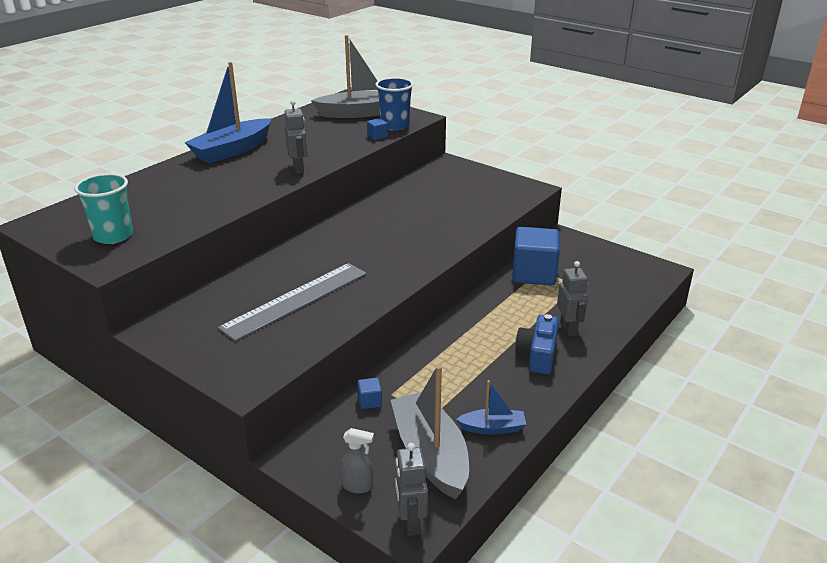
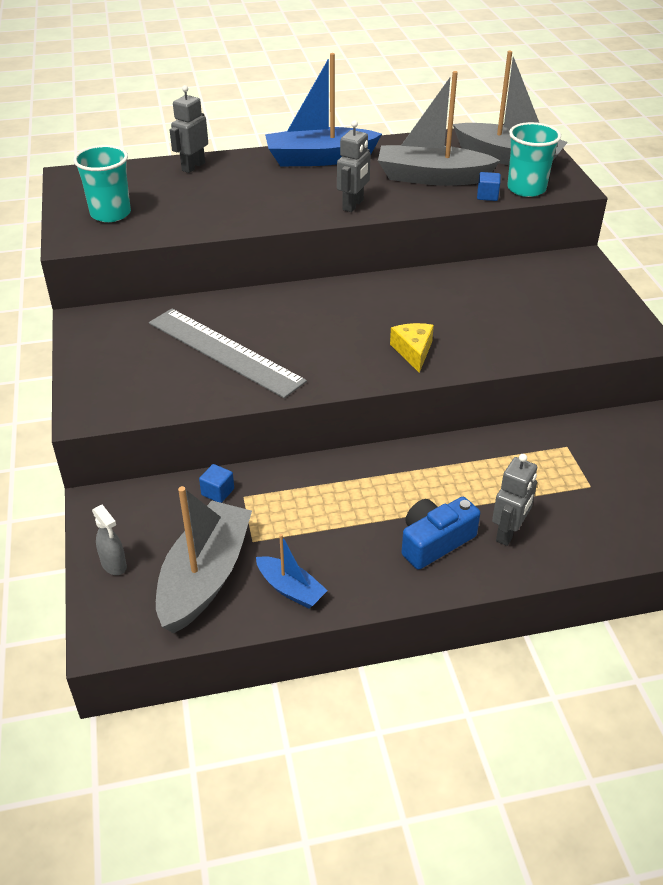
camera: 40 degrees right, 10 degrees up
(296, 300) = (225, 351): grey ruler -> grey ruler turned 45 degrees clockwise
(327, 137) = (432, 177): none -> grey boat
(395, 126) = (526, 189): blue cup -> turquoise cup
(410, 521) = (115, 626): grey robot -> grey robot (193, 167)
(420, 247) = (413, 351): none -> yellow cheese
(534, 274) = (554, 446): blue cube -> none

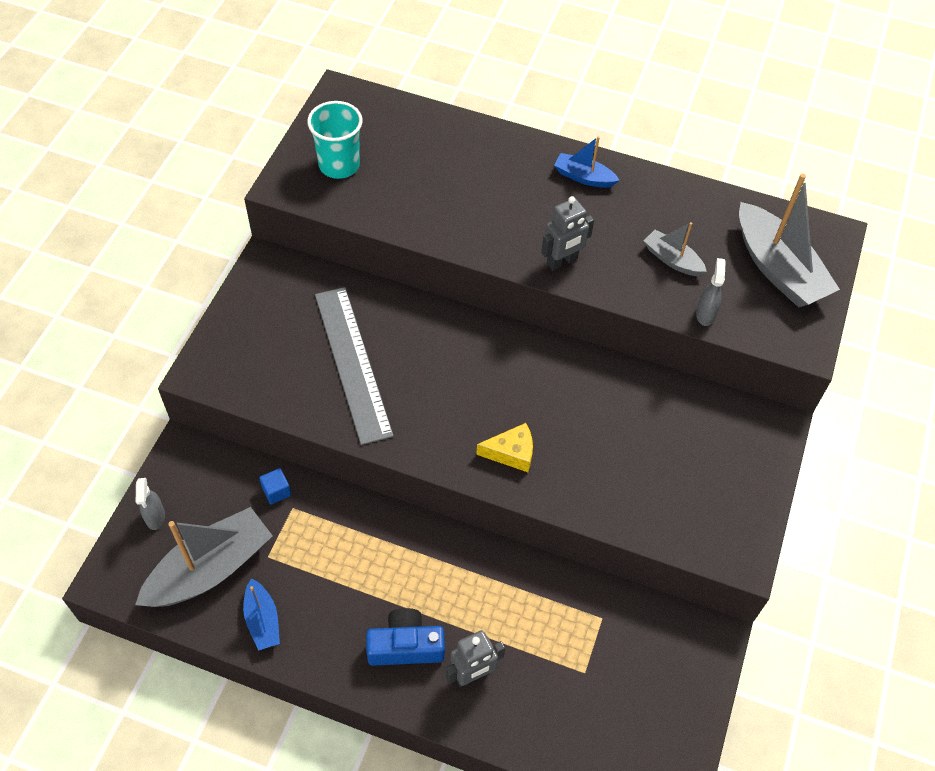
camera: 30 degrees right, 15 degrees up
(193, 167) = (456, 132): grey robot -> none
(319, 159) = (583, 177): blue boat -> blue boat, size x0.51
(413, 351) = (511, 453): yellow cheese -> yellow cheese turned 60 degrees clockwise
(432, 177) = (672, 260): grey boat -> grey boat, size x0.51
(487, 196) = (705, 314): blue cube -> grey spray bottle
(526, 189) = (755, 324): turquoise cup -> none

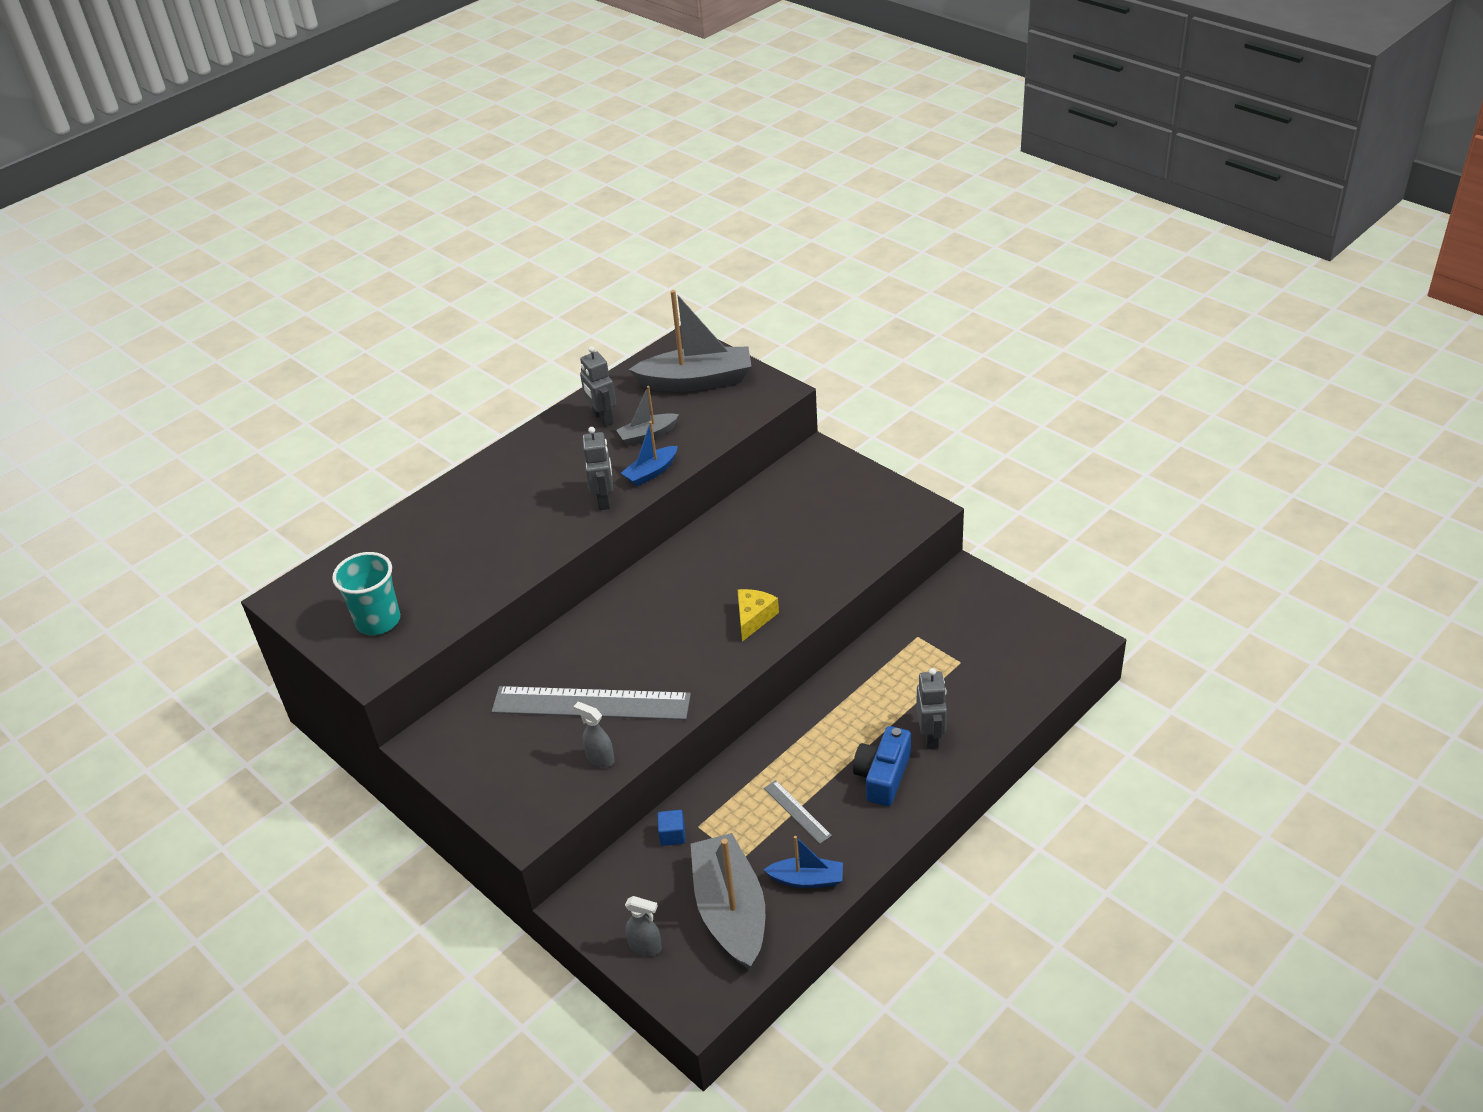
camera: 60 degrees left, 15 degrees down
(336, 584) = (797, 811): none -> grey ruler
(583, 177) = (522, 460): blue boat -> blue boat (651, 472)
(676, 214) = (602, 418): none -> grey robot
(705, 314) = (714, 433): grey spray bottle -> grey spray bottle (600, 759)

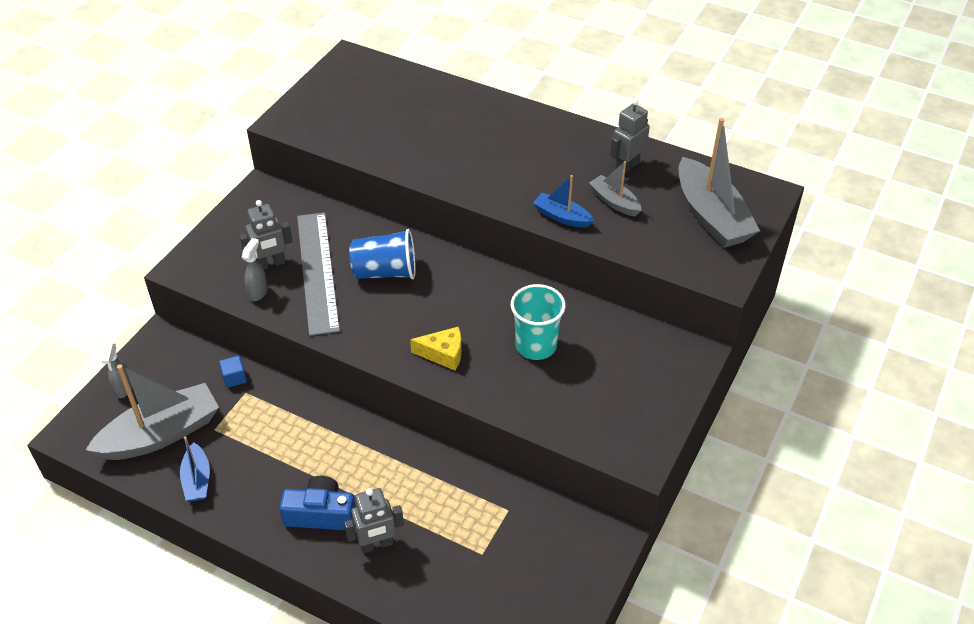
camera: 70 degrees right, 5 degrees up
(378, 621) = (334, 110): turquoise cup -> turquoise cup (536, 345)
(604, 500) = (513, 196): grey robot -> grey robot (271, 264)
(618, 647) = (385, 272): none -> blue cup
(797, 811) = (270, 457): grey ruler -> none

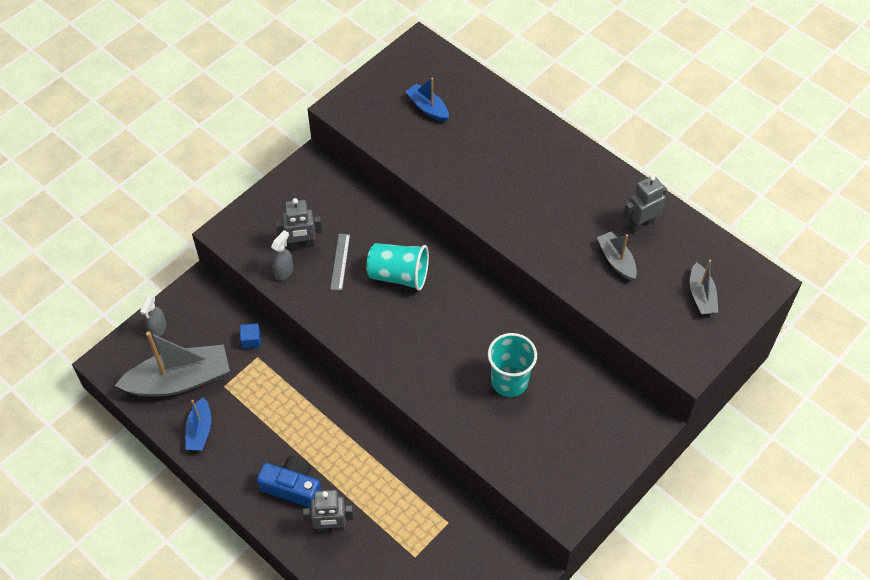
camera: 15 degrees right, 10 degrees up
(318, 271) = (340, 261): grey ruler -> grey ruler, size x0.44
(385, 272) = (398, 275): blue cup -> turquoise cup
(443, 354) = (426, 370): yellow cheese -> none
(562, 217) = (563, 266): blue boat -> blue boat (428, 108)
(711, 216) = (701, 295): grey boat -> grey boat, size x0.51

